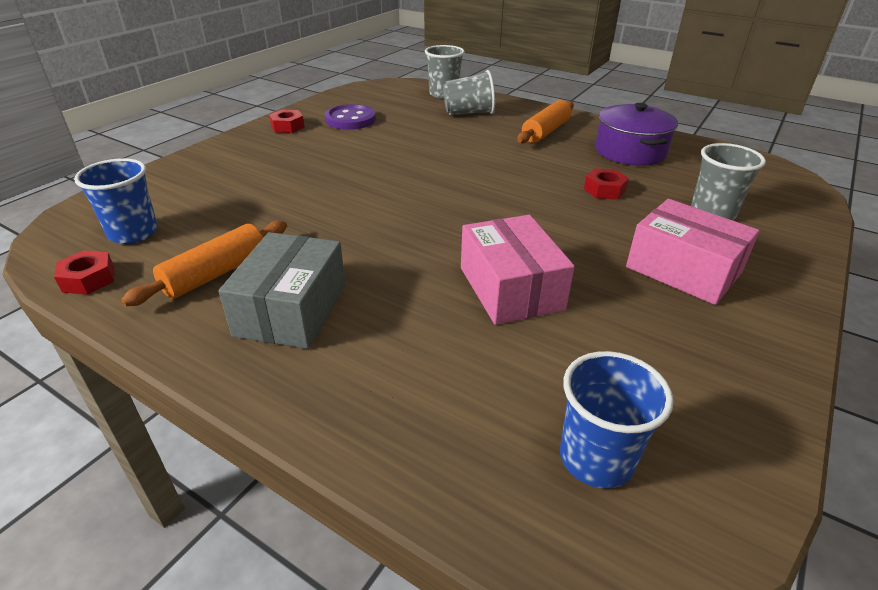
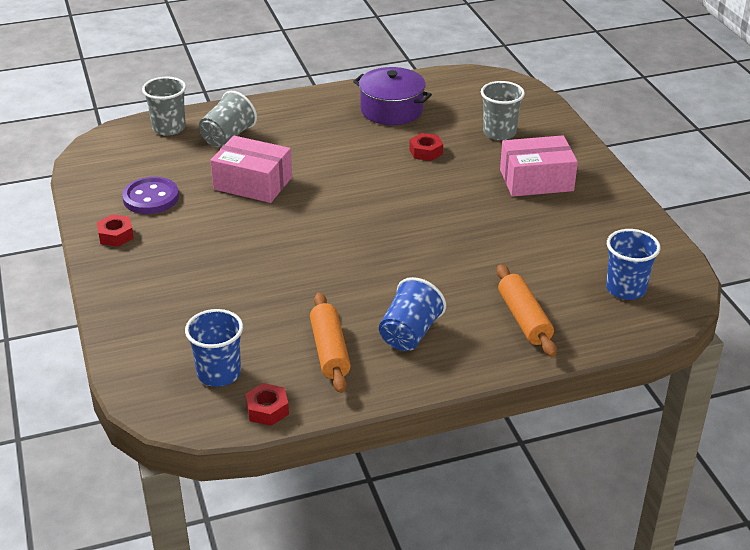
camera: 50 degrees left, 0 degrees up
(291, 309) = (410, 334): grey box -> blue cup
(510, 288) = (483, 246): pink box -> pink box (253, 183)
(545, 132) = (313, 123): orange rolling pin -> orange rolling pin (524, 319)

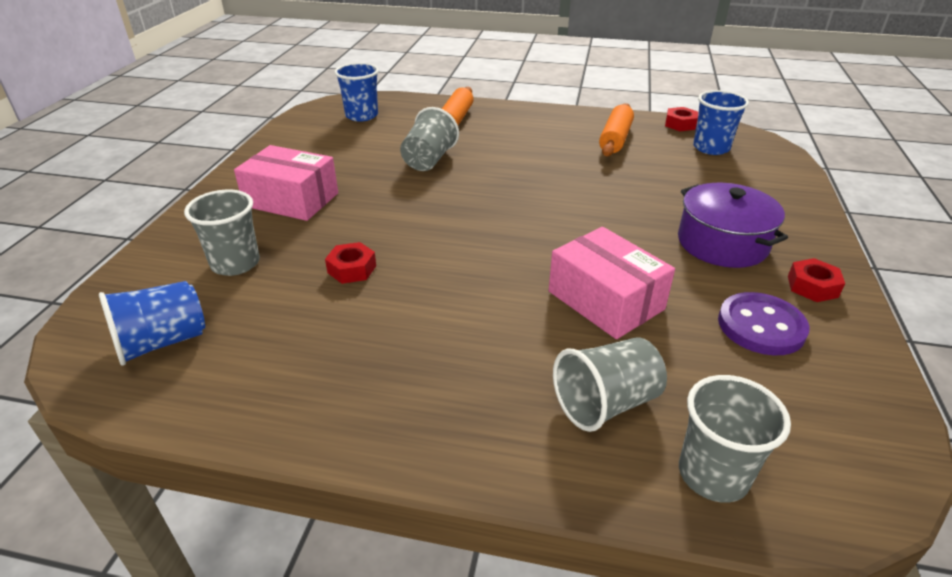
camera: 150 degrees left, 0 degrees up
(391, 110) = (308, 356): purple pot -> purple pot (722, 243)
(410, 334) = (546, 133): blue cup -> blue cup (162, 342)
(484, 253) = (429, 160): none -> grey cup

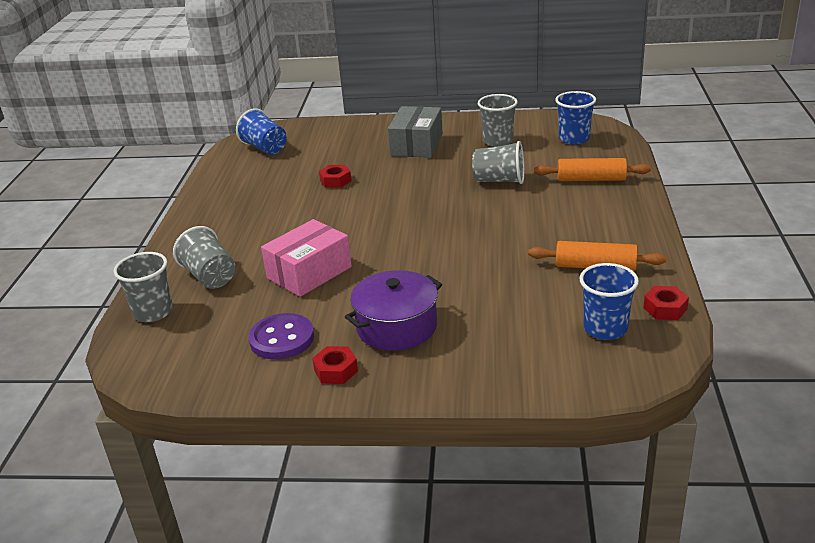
camera: 85 degrees right, 5 degrees down
(235, 263) = (336, 147): grey cup -> grey cup (498, 141)
(291, 200) = (416, 145): pink box -> grey box

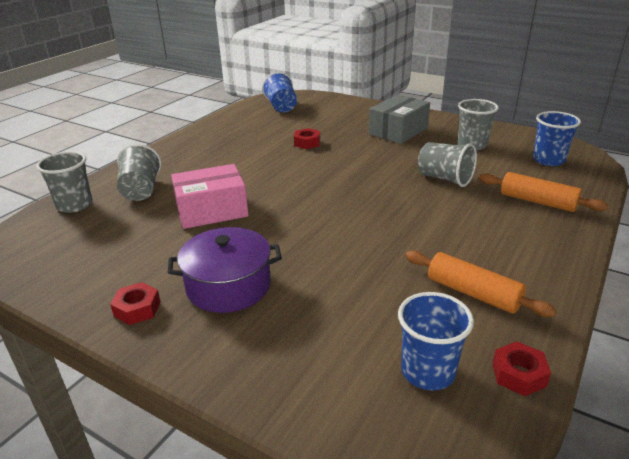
camera: 25 degrees right, 0 degrees up
(282, 339) = (131, 261): purple button -> none

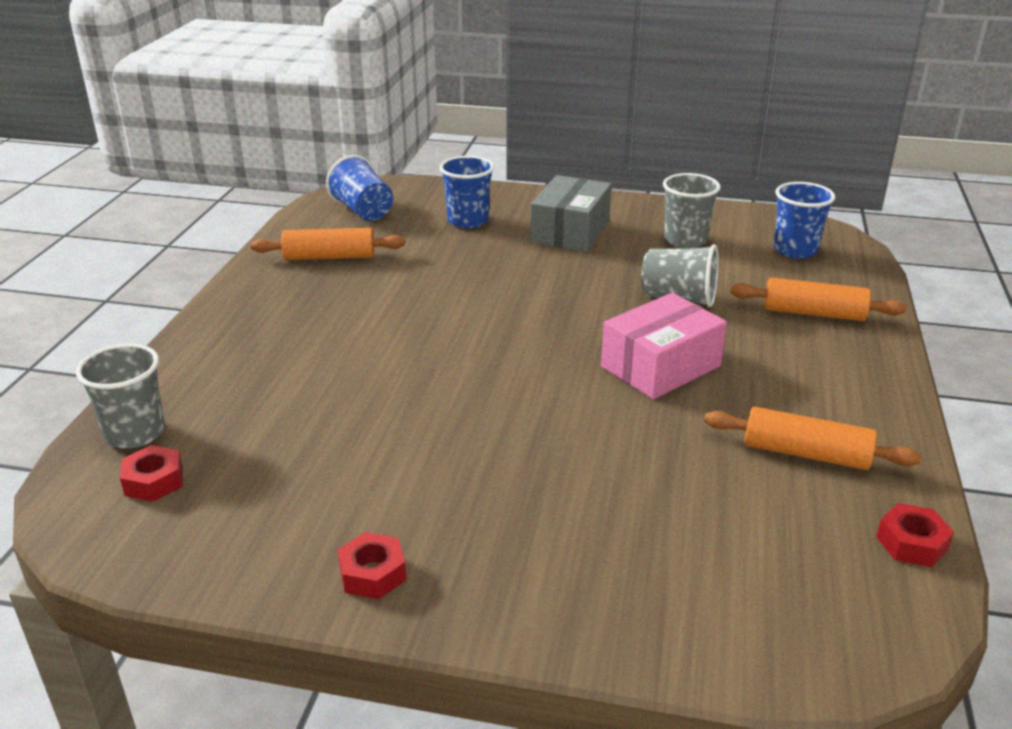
camera: 20 degrees left, 0 degrees up
(141, 190) = (232, 389): grey cup -> none
(212, 210) = (375, 402): pink box -> pink box (660, 366)
(228, 286) = (483, 511): purple pot -> none
(245, 128) = (329, 257): none -> orange rolling pin
(307, 143) = (446, 269): red nut -> red nut (154, 481)
(428, 371) = (811, 565): blue cup -> blue cup (468, 220)

